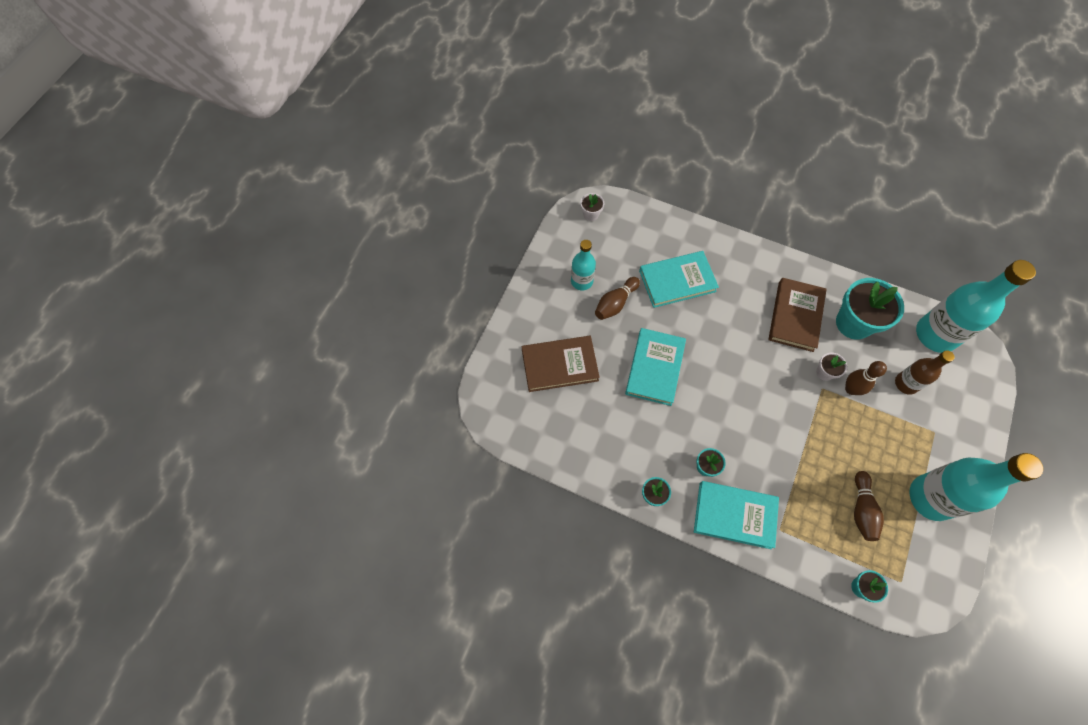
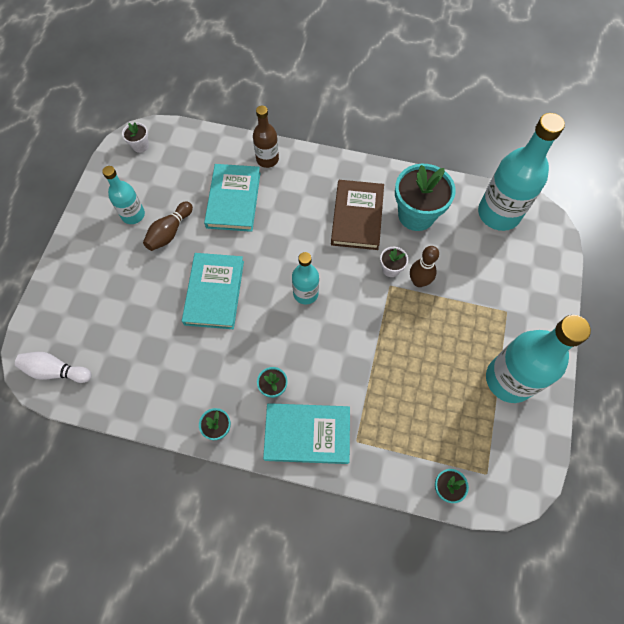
camera: 10 degrees left, 0 degrees up
(507, 417) = (56, 371): none -> white bowling pin
(559, 365) = (112, 306): brown book -> none
(677, 281) = (233, 200): turquoise book -> turquoise book turned 60 degrees counterclockwise
(741, 383) = (305, 293): none -> turquoise bottle
(861, 509) = (439, 404): brown bowling pin -> none
(906, 383) = (473, 267): brown bottle -> brown bottle (267, 159)

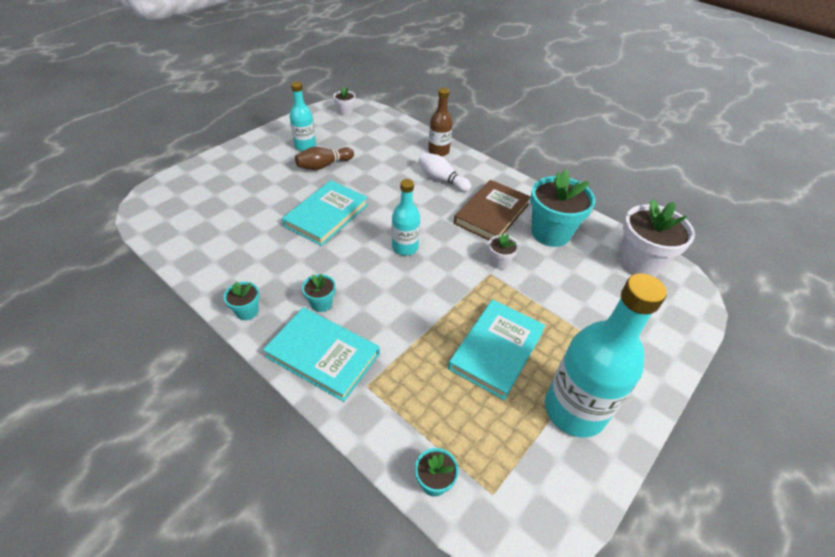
camera: 25 degrees right, 20 degrees down
(56, 371) = (159, 214): white bowling pin -> white bowling pin (442, 179)
(233, 200) = (391, 165): turquoise book -> turquoise book (496, 350)
(419, 281) = (521, 282): brown bowling pin -> none
(498, 213) = (639, 263): turquoise bottle -> white flower pot

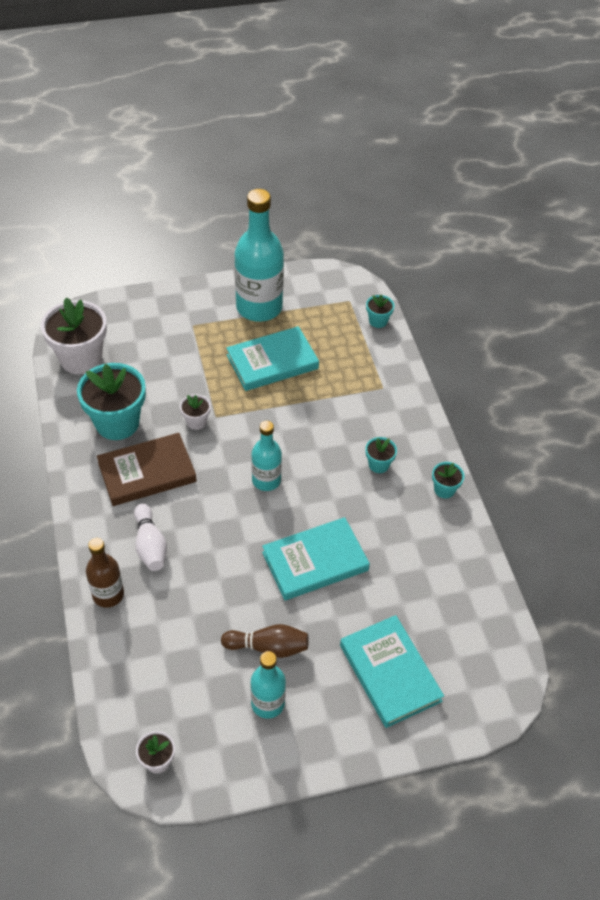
camera: 145 degrees left, 5 degrees up
(323, 355) = (401, 423): turquoise book -> turquoise book (390, 673)

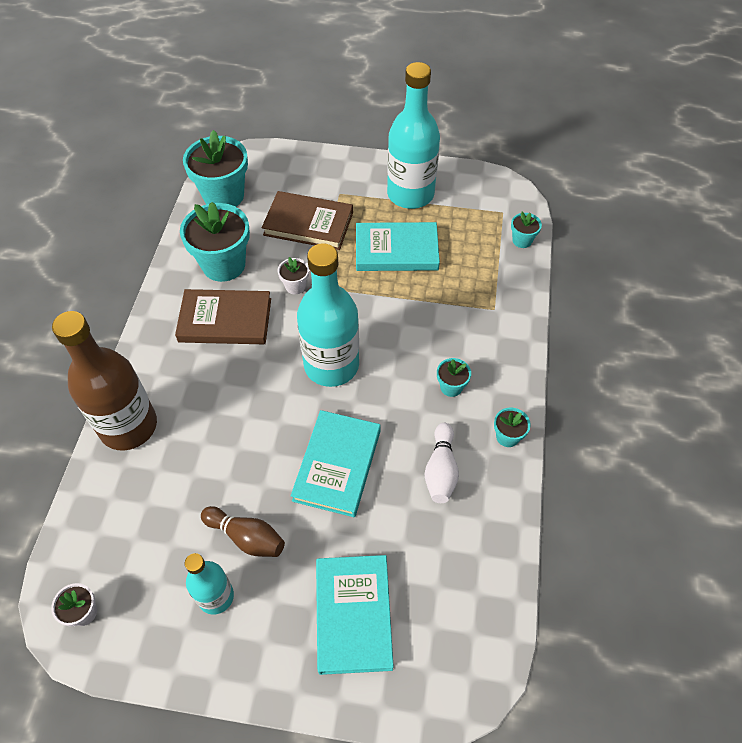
camera: 25 degrees right, 5 degrees up
(81, 359) = (223, 196): white flower pot -> turquoise flower pot
(108, 594) = (128, 426): brown bottle -> brown bottle, size x1.82
(150, 545) = (191, 392): white bowling pin -> white bowling pin (441, 470)
(178, 361) = (308, 224): none -> brown book
(266, 480) = (331, 365): turquoise bottle -> turquoise bottle, size x1.82
(315, 561) = (337, 465): turquoise book -> turquoise book turned 75 degrees counterclockwise

